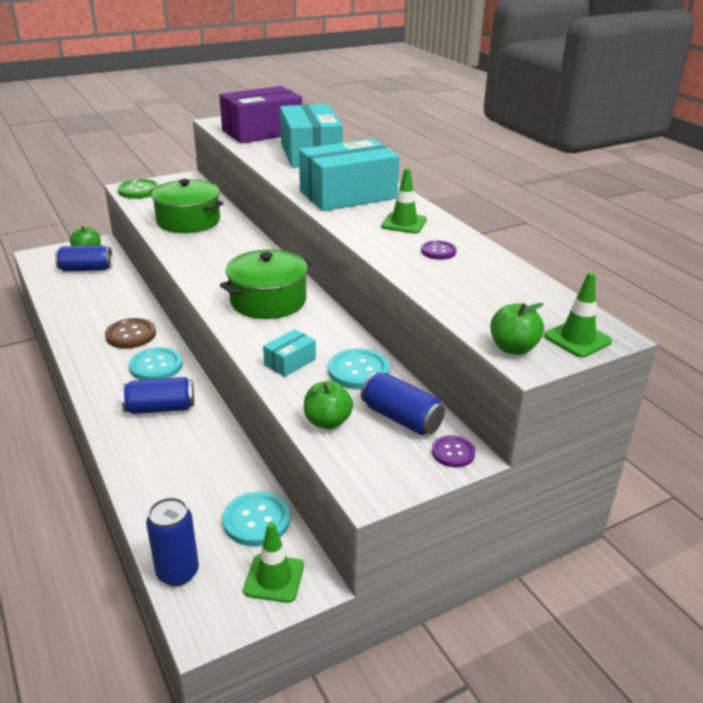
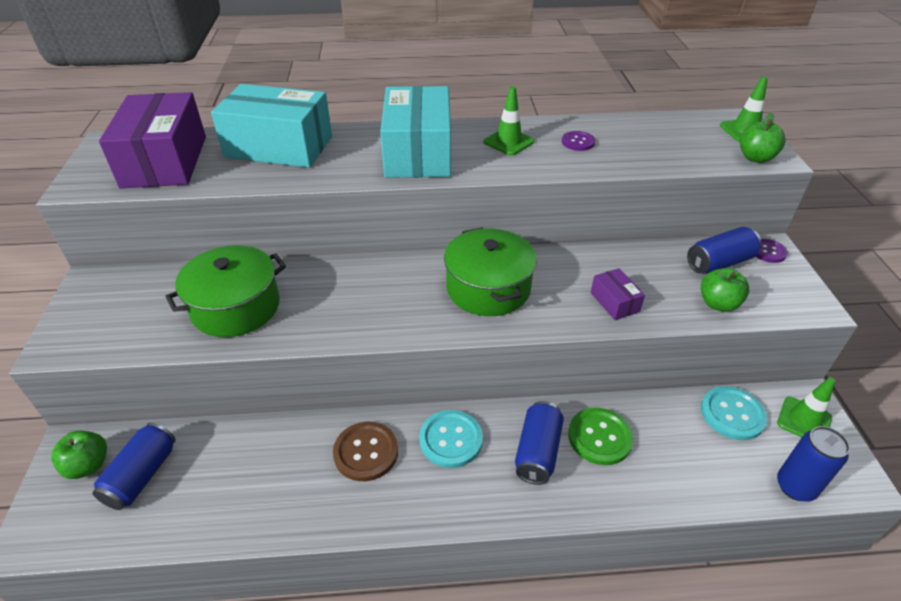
camera: 65 degrees left, 10 degrees up
(139, 190) = (81, 337): green button -> green button (600, 437)
(290, 362) = (614, 302): turquoise box -> purple box
(358, 371) = (643, 265): turquoise button -> none

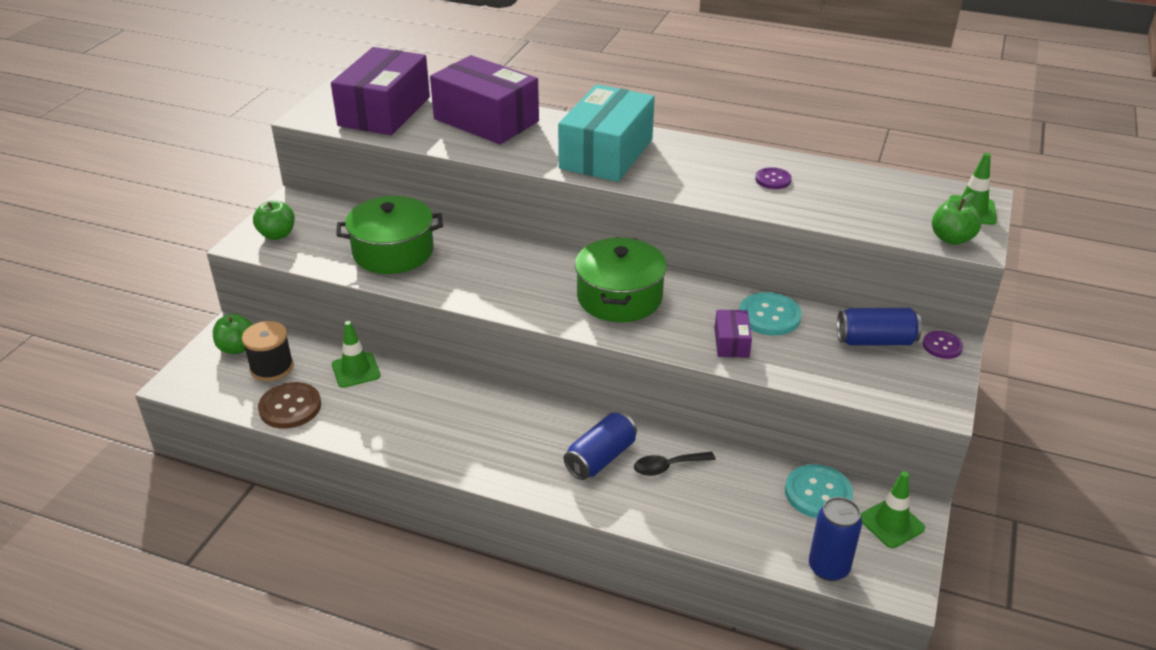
camera: 25 degrees right, 5 degrees down
(142, 475) = (272, 367): blue can -> black spool
(279, 147) = (486, 120): turquoise box -> purple box
(366, 452) = (452, 409): brown button -> brown button (290, 407)
(451, 440) = (530, 424): turquoise button -> turquoise button (769, 316)
(508, 142) = (702, 164): green traffic cone -> green traffic cone (356, 370)
(600, 437) = (667, 467): green button -> black spoon
(718, 304) = (837, 374): green apple -> green apple (277, 235)

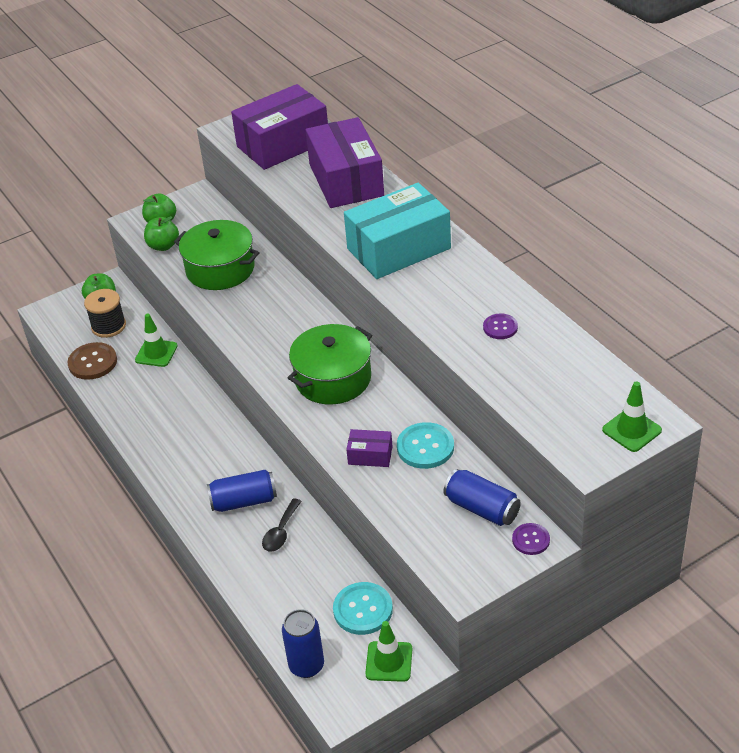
camera: 40 degrees right, 5 degrees up
(667, 467) = (281, 532): black spoon -> black spoon turned 90 degrees counterclockwise
(731, 342) = (370, 455): purple box -> purple box turned 60 degrees clockwise
(951, 239) = (575, 448): green apple -> green apple (163, 246)

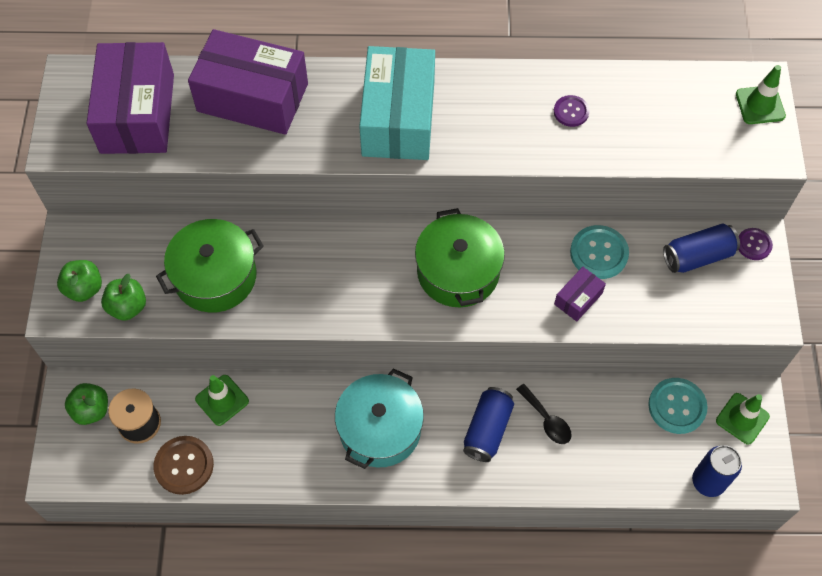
camera: 60 degrees left, 20 degrees up
(197, 442) = (380, 429): none -> turquoise pot

